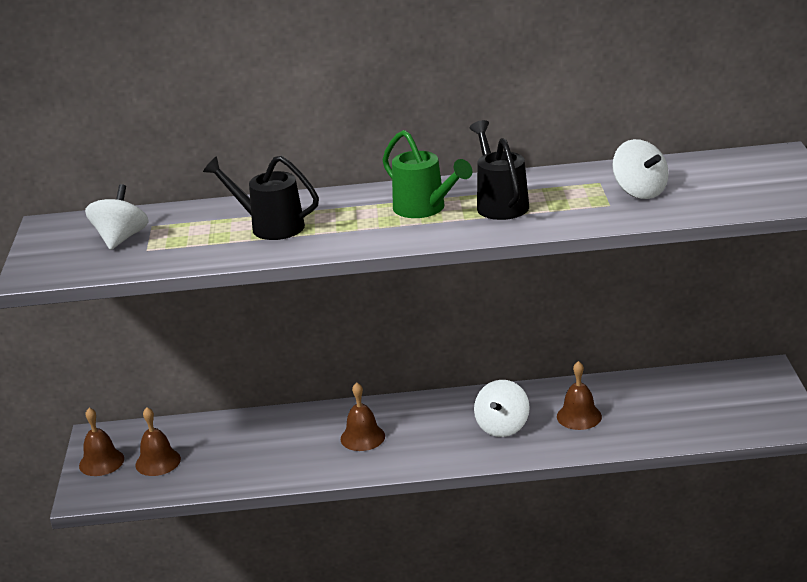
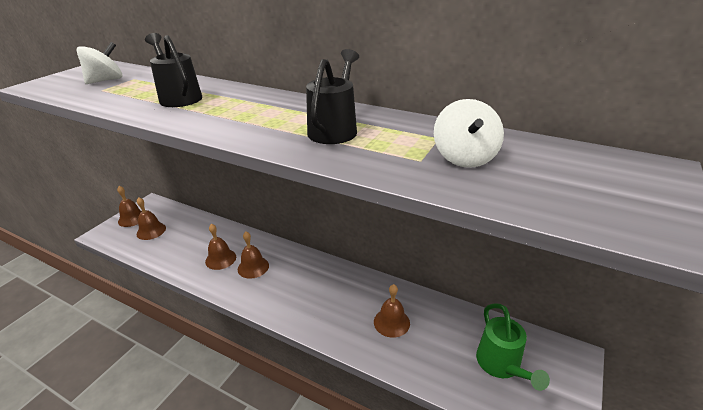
camera: 30 degrees right, 5 degrees up
(308, 447) = (220, 259): none -> brown bell
(425, 209) = (280, 116): green watering can -> green watering can (501, 366)
(502, 427) = (335, 303): white spinning top -> none

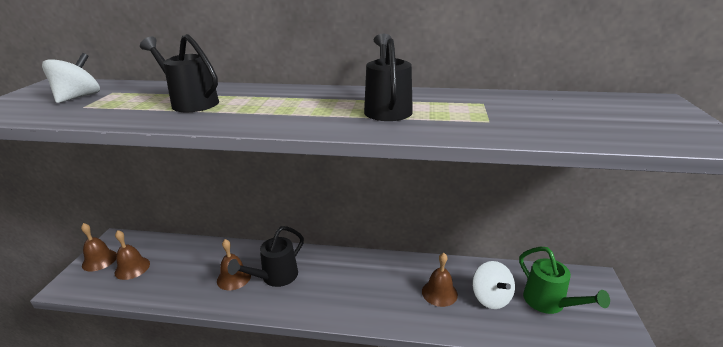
camera: 20 degrees left, 5 degrees down
(253, 267) = (275, 277): brown bell -> black watering can
(464, 157) = (521, 114): white spinning top -> white spinning top (491, 298)

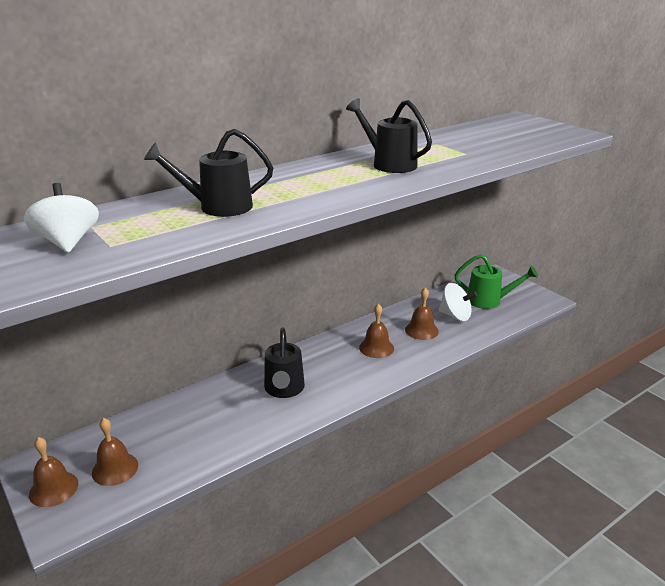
camera: 45 degrees left, 0 degrees up
(234, 278) = (246, 411): brown bell -> brown bell (376, 348)

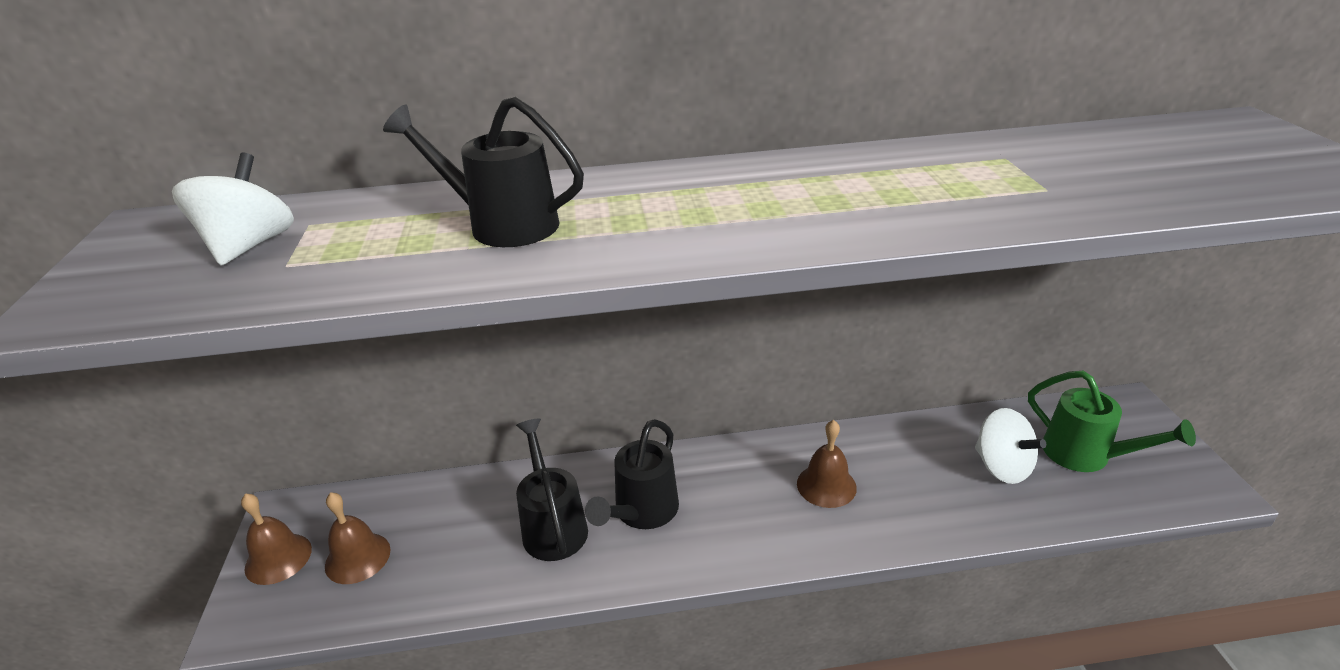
camera: 30 degrees right, 5 degrees up
(389, 163) = (868, 188): black watering can -> black watering can (553, 525)
(421, 330) = (923, 477): brown bell -> none

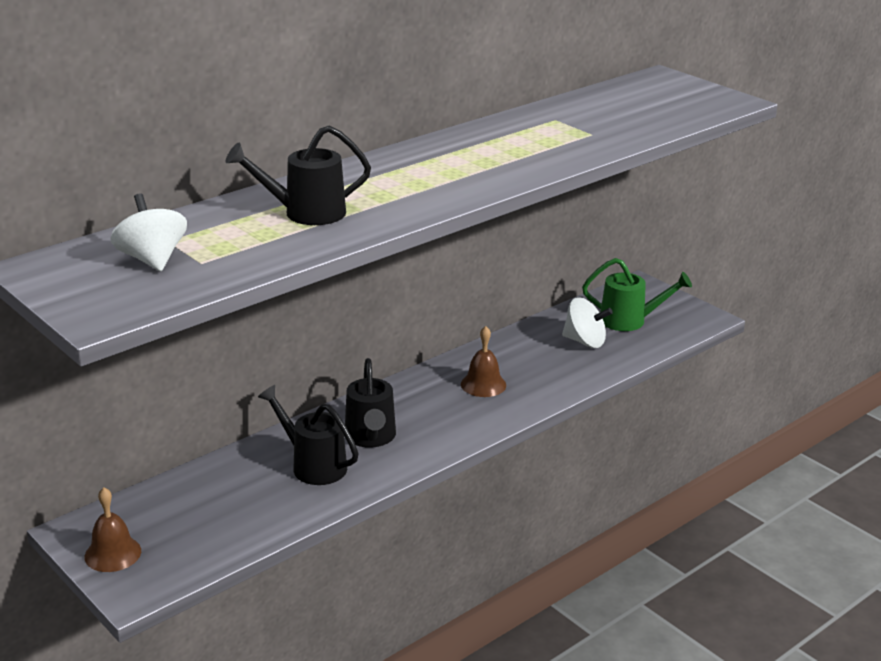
camera: 35 degrees left, 5 degrees down
(357, 557) = (180, 531): brown bell -> none

